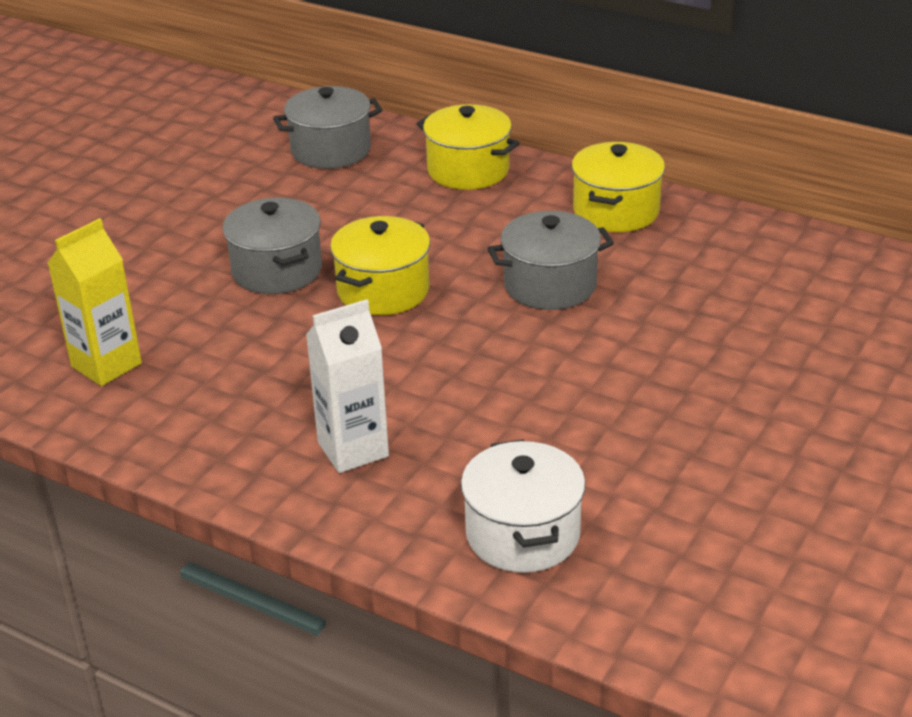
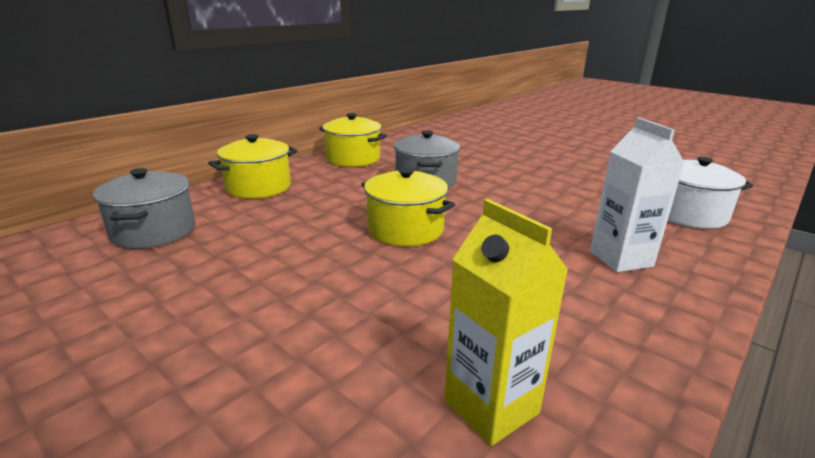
camera: 80 degrees left, 10 degrees down
(277, 270) = (344, 273): grey pot -> none

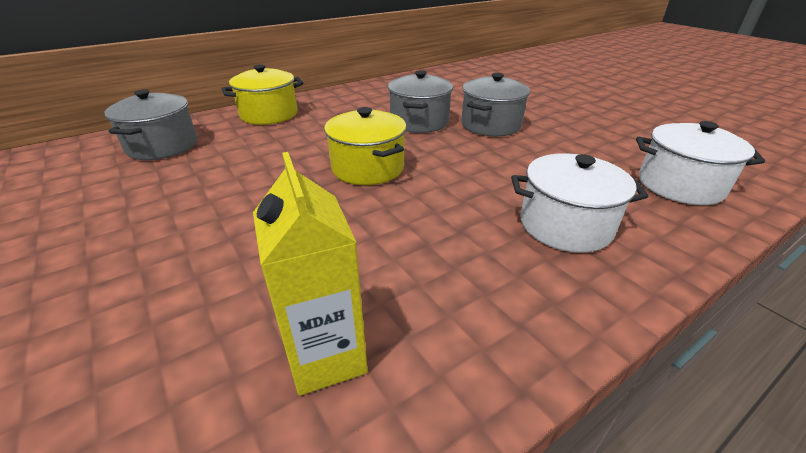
camera: 15 degrees right, 10 degrees up
(353, 159) = (367, 94): yellow pot -> none
(496, 178) = (490, 125): none -> grey pot
(621, 259) = (565, 225): white carton -> white pot

